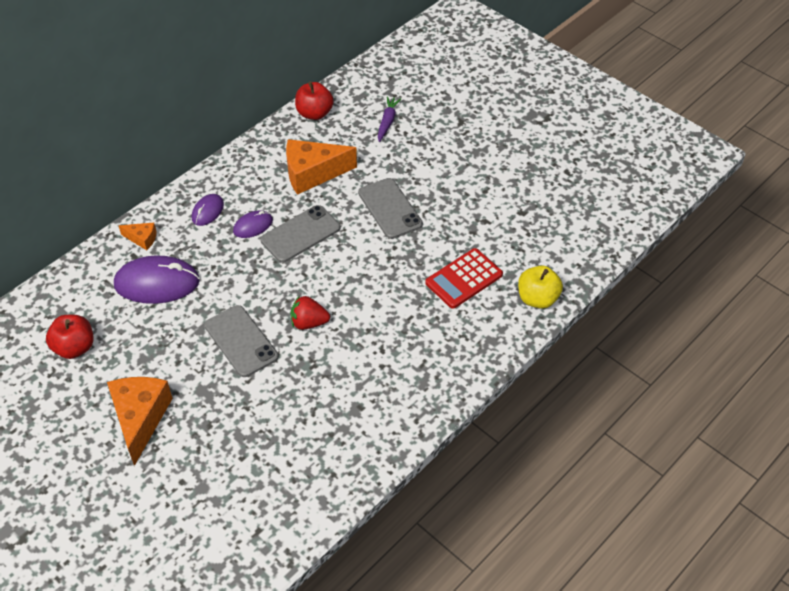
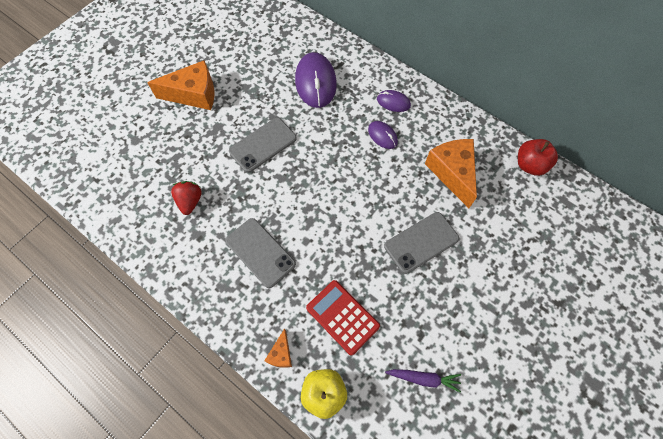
camera: 85 degrees right, 15 degrees up
(74, 347) = (254, 46): red apple -> none
(142, 239) = (358, 65): orange cheese -> orange cheese (281, 354)
(300, 234) = (378, 172): grey phone -> grey phone (260, 252)
(309, 323) = (283, 190): red strawberry -> red strawberry (190, 201)
(387, 122) = (537, 230): purple carrot -> purple carrot (424, 378)

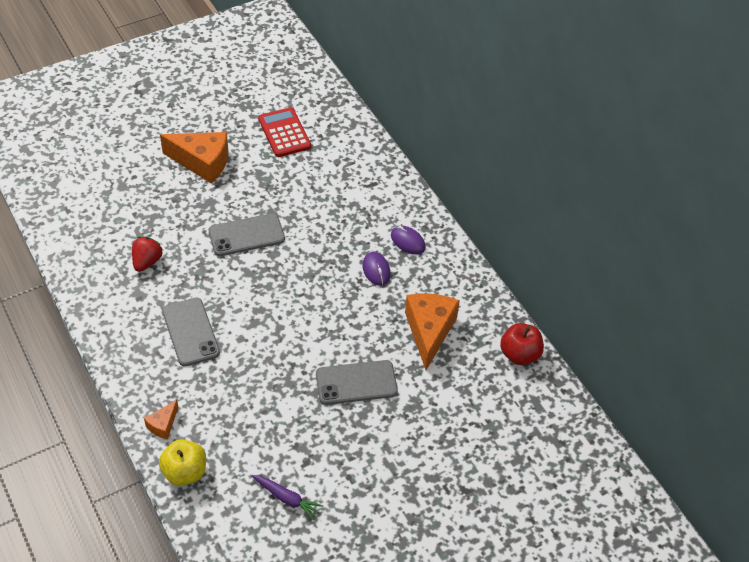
camera: 20 degrees right, 15 degrees down
(316, 82) = (335, 193): purple mouse -> none
(342, 317) = (238, 417): red calculator -> red calculator (284, 133)

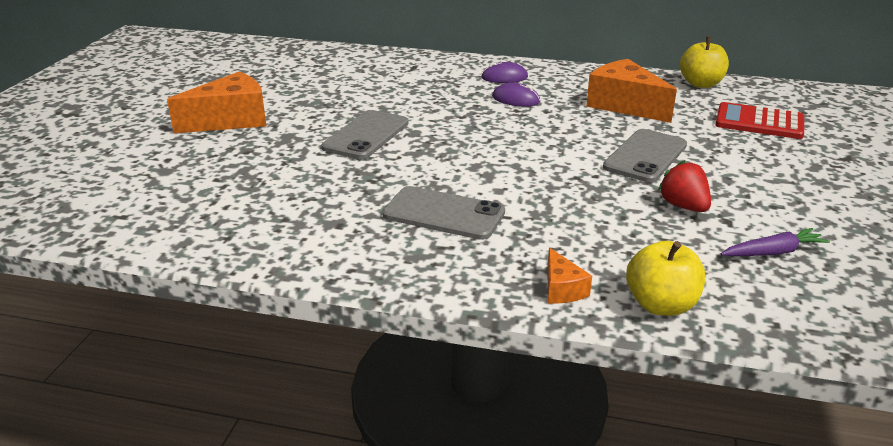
camera: 45 degrees left, 20 degrees down
(147, 262) = (297, 199): red strawberry -> red strawberry (683, 206)
(284, 133) = (280, 76): red calculator -> red calculator (759, 122)
(519, 354) = (701, 84): red apple -> yellow apple

